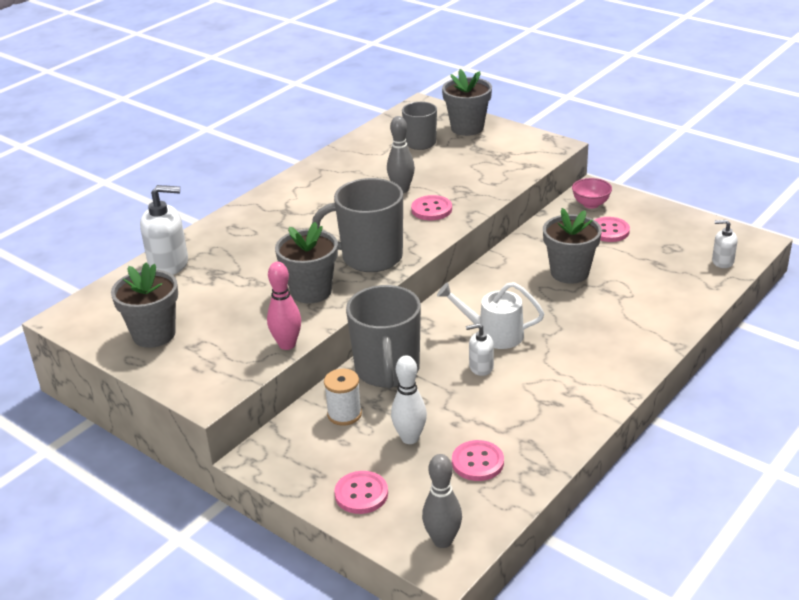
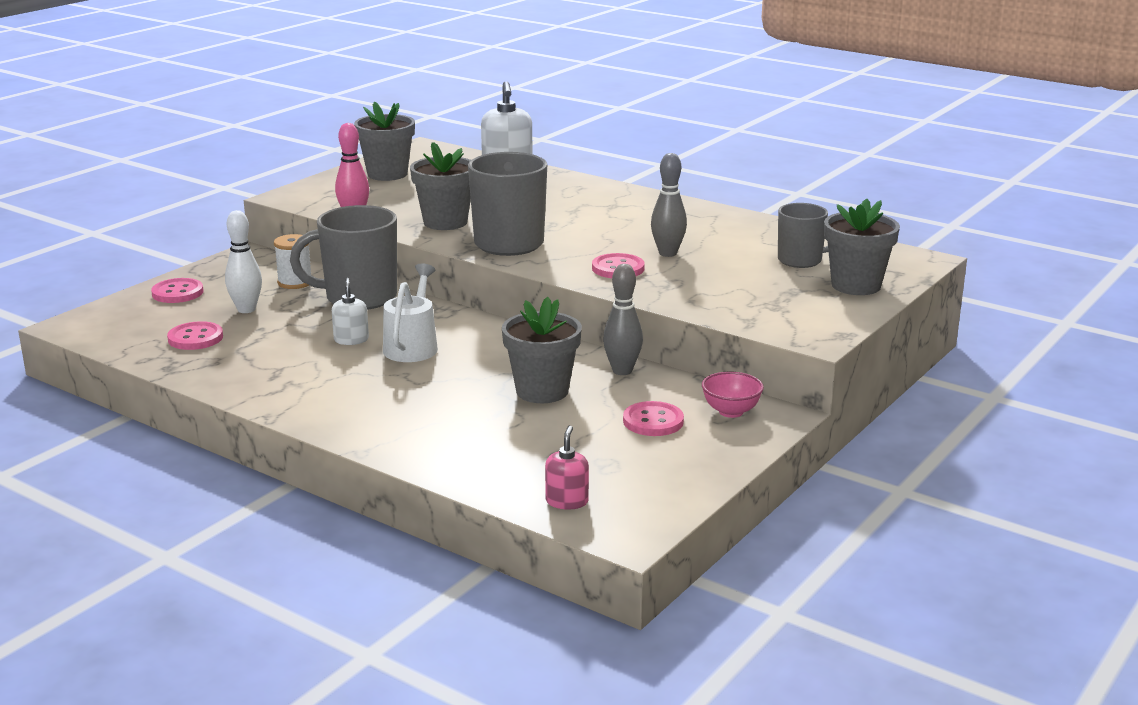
camera: 85 degrees right, 10 degrees down
(442, 540) = (98, 324): grey bowling pin -> grey bowling pin (622, 371)
(722, 261) = (567, 501): white soap dispenser -> pink soap dispenser

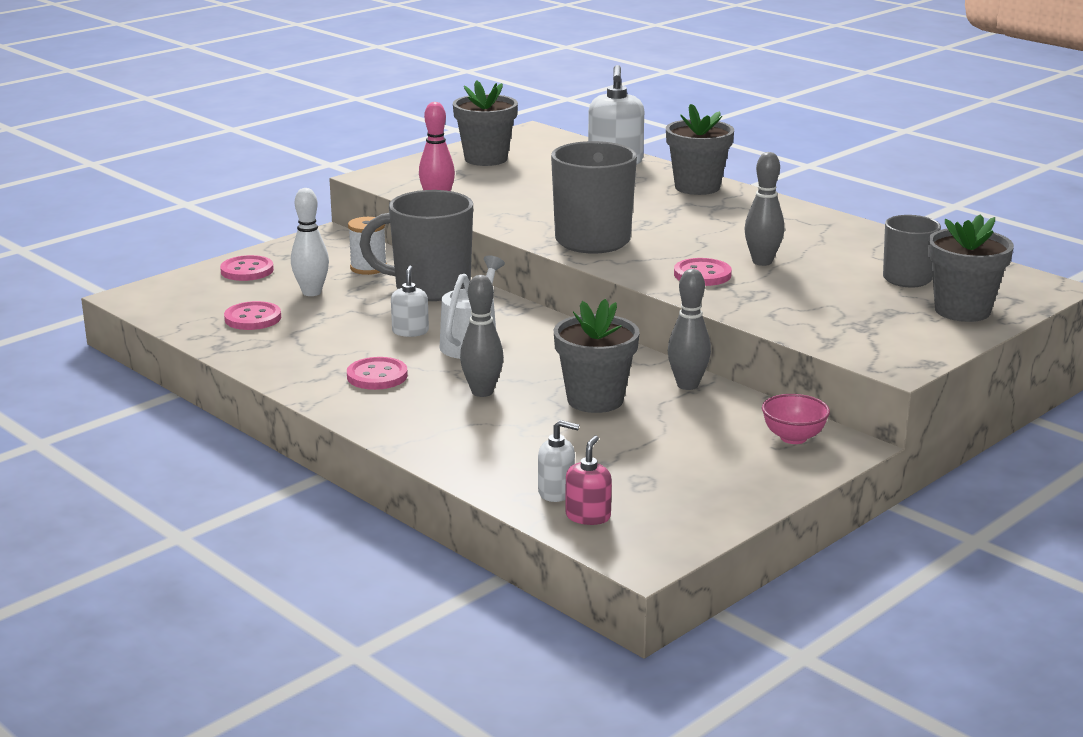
camera: 10 degrees right, 0 degrees up
(435, 392) = (482, 392): none -> grey bowling pin
(445, 222) = (532, 214): grey flower pot -> grey flower pot (697, 187)
(531, 481) = (556, 492): none -> white soap dispenser
(653, 421) = (705, 441): pink button -> pink button (377, 376)

